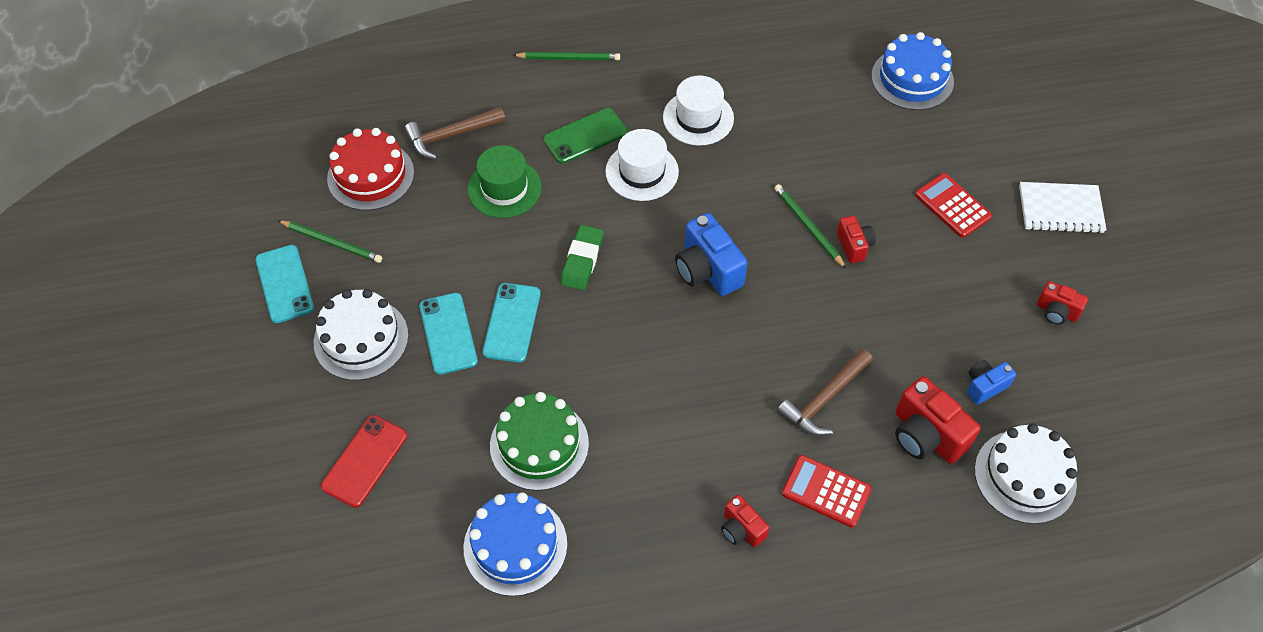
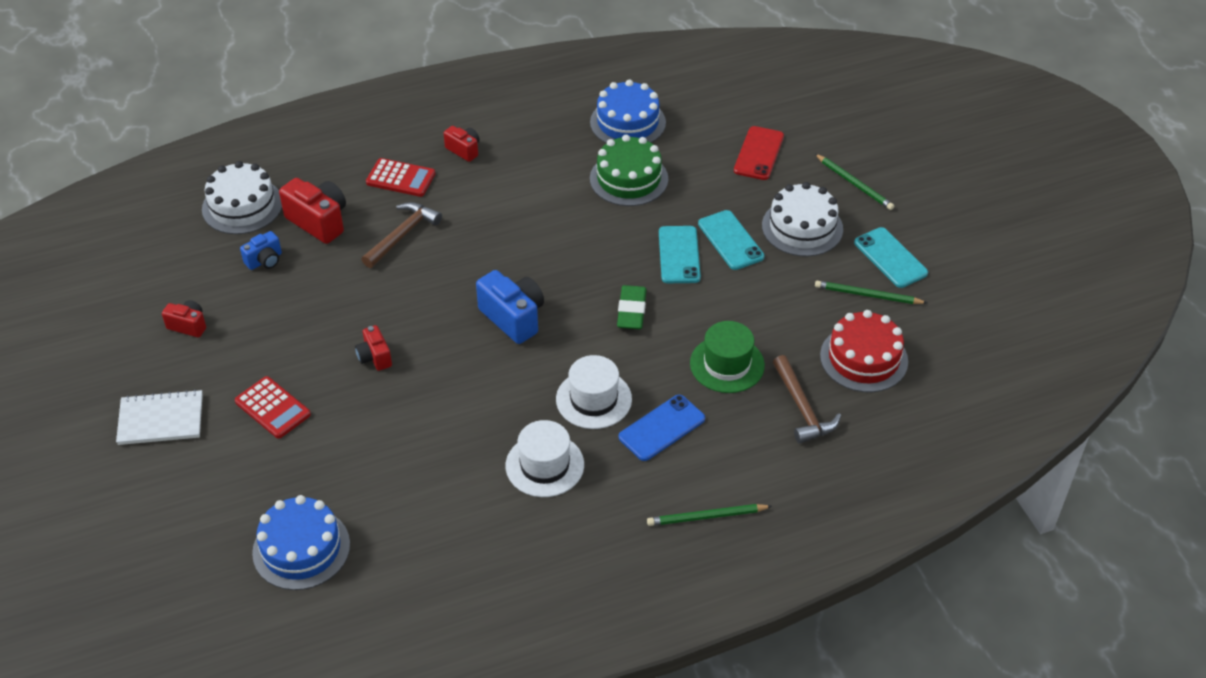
camera: 170 degrees right, 10 degrees down
(450, 136) = (802, 408): brown hammer -> brown hammer turned 105 degrees clockwise
(585, 136) = (661, 428): green phone -> blue phone
(808, 227) = (420, 369): green pencil -> green pencil (854, 184)

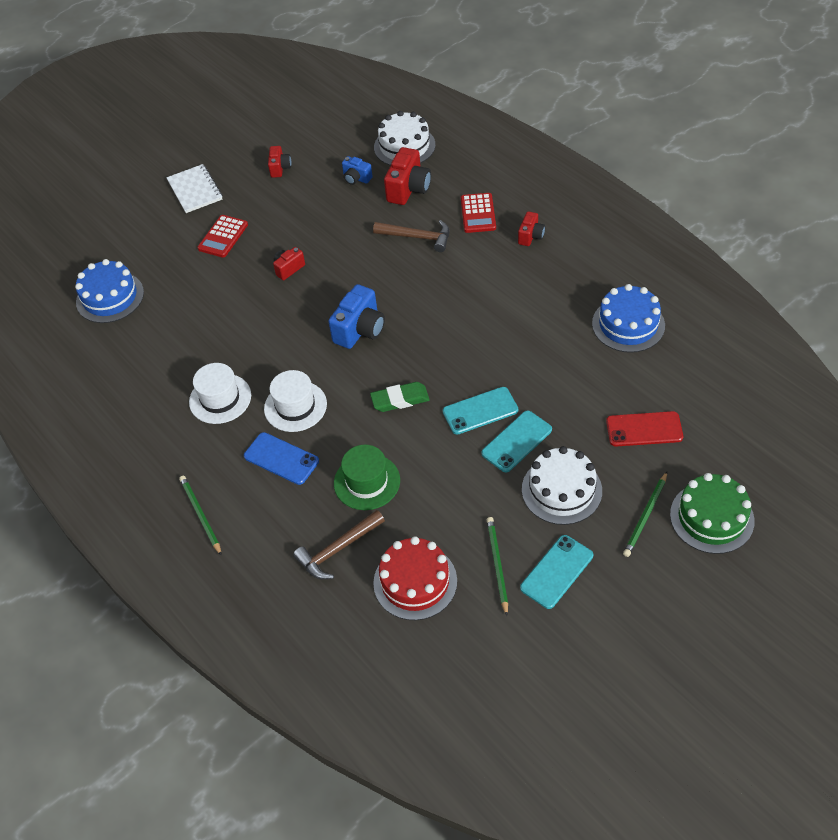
camera: 75 degrees right, 5 degrees up
(629, 179) = (556, 348): green cake -> green cake (711, 517)

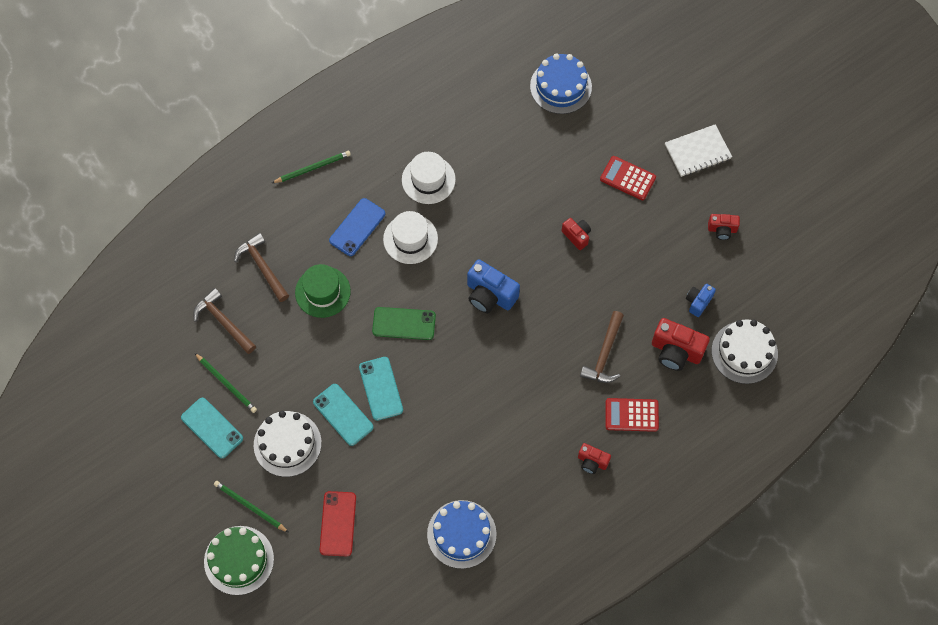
camera: 90 degrees right, 15 degrees up
(400, 400) = (404, 323): green eraser -> green phone
(415, 582) = (223, 322): red cake -> brown hammer
(497, 565) = (226, 384): green pencil -> green pencil turned 45 degrees clockwise

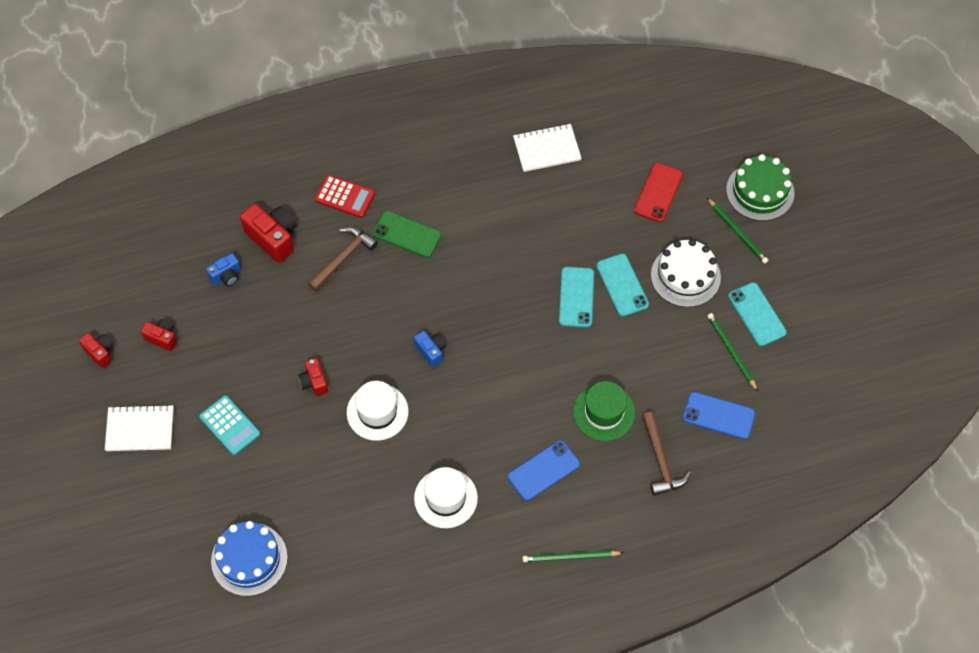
camera: 160 degrees left, 5 degrees down
(223, 322) = (718, 415): brown hammer -> blue phone
(404, 323) = (530, 352): green phone -> green phone (407, 234)
(410, 239) = (490, 438): white hat -> white hat (377, 412)
(461, 534) = (547, 149): blue cake -> white notebook
(490, 295) = (431, 351): blue camera -> blue camera, size x0.58
(592, 462) = (401, 169): red camera -> red camera (100, 352)
(627, 178) = (230, 425): red calculator -> turquoise calculator
(744, 352) = (208, 216): white cake -> none

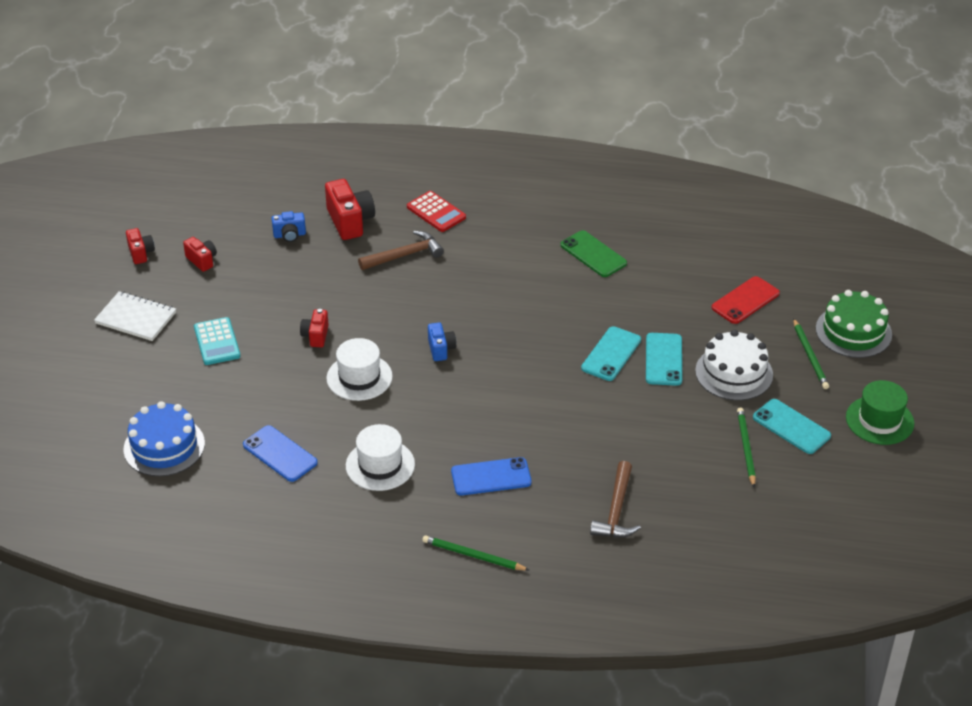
camera: 25 degrees right, 20 degrees down
(407, 234) = (476, 256): green phone -> green phone (593, 254)
(547, 149) = (653, 235): white notebook -> none
(604, 412) = (582, 452): green hat -> green hat (879, 420)
(718, 415) = (700, 495): blue phone -> blue phone (280, 454)
(756, 314) = (791, 427): turquoise phone -> turquoise phone turned 45 degrees counterclockwise

